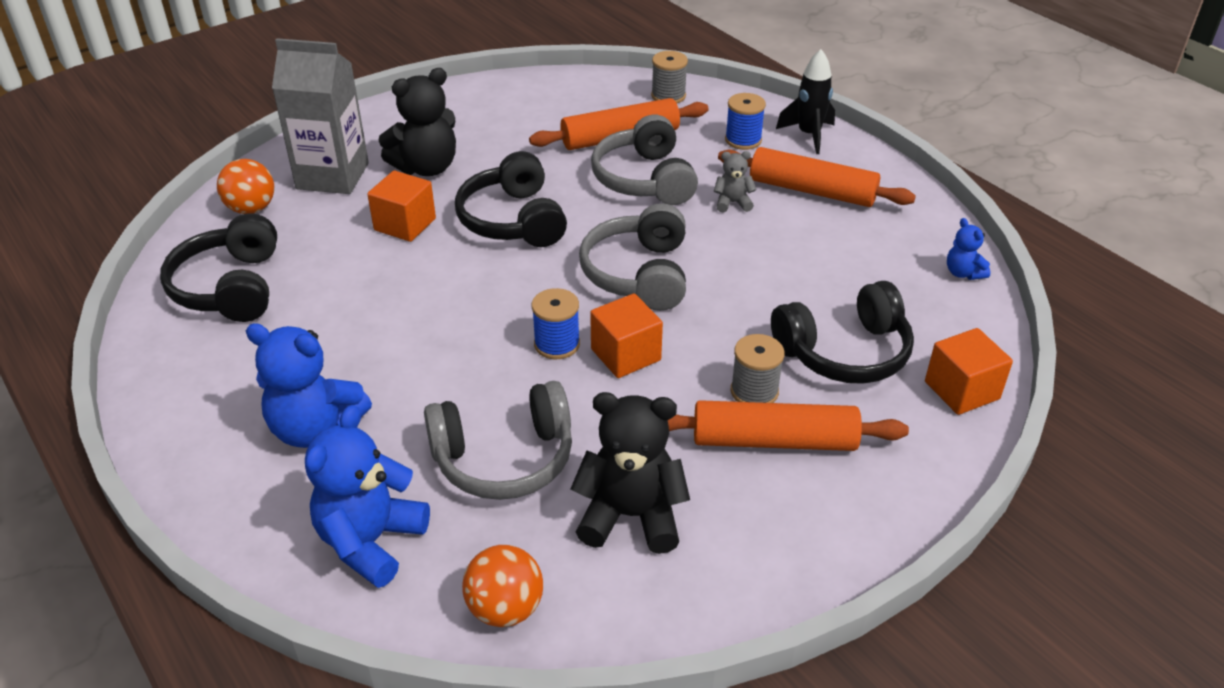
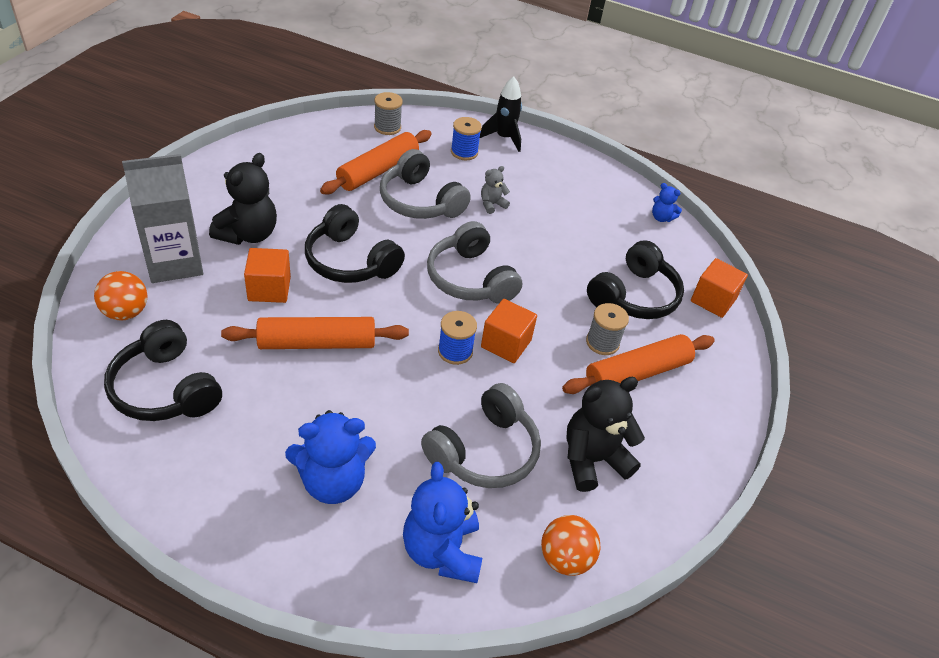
camera: 35 degrees left, 5 degrees up
(812, 190) = (535, 181): orange rolling pin -> orange rolling pin (317, 343)

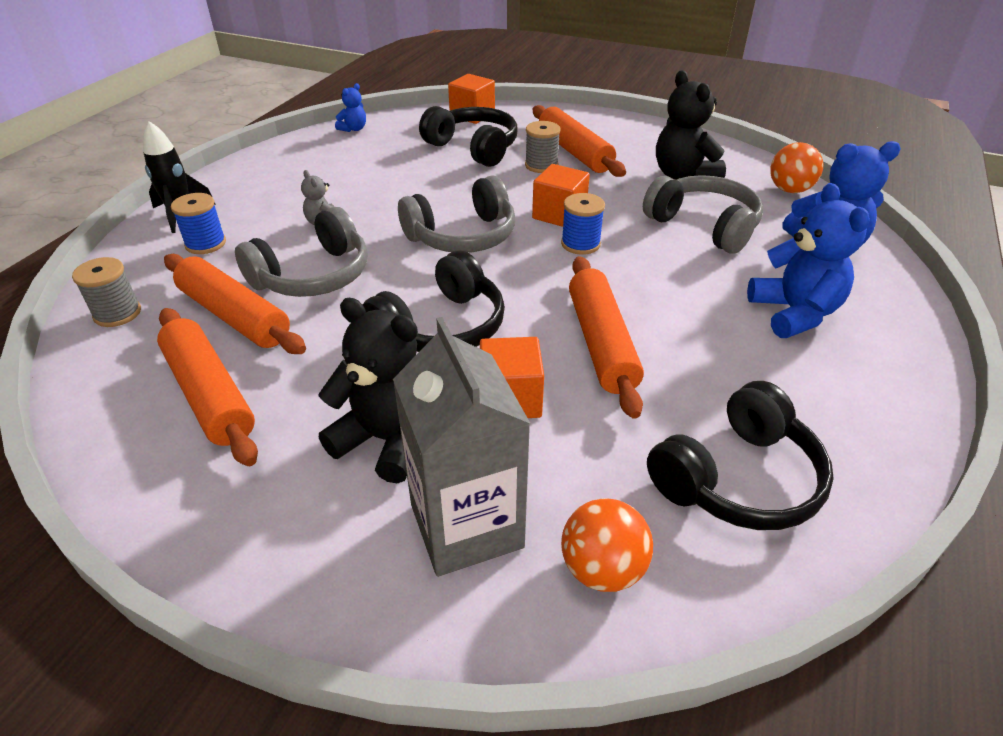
camera: 85 degrees left, 5 degrees down
(305, 168) = (210, 394): none -> orange rolling pin

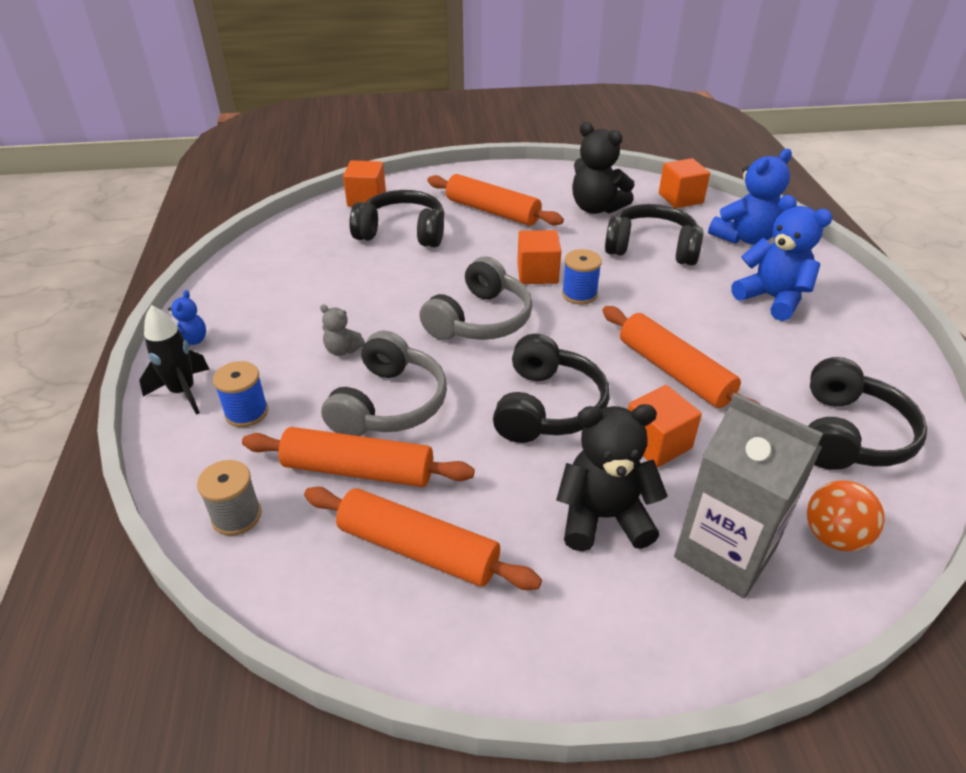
camera: 30 degrees left, 0 degrees up
(353, 129) = (265, 245): blue teddy bear -> blue teddy bear (191, 341)
(541, 165) = (478, 232): grey spool -> none
(704, 226) = (651, 248): grey headphones -> black headphones
(789, 190) = (680, 198): orange ball -> orange cube

